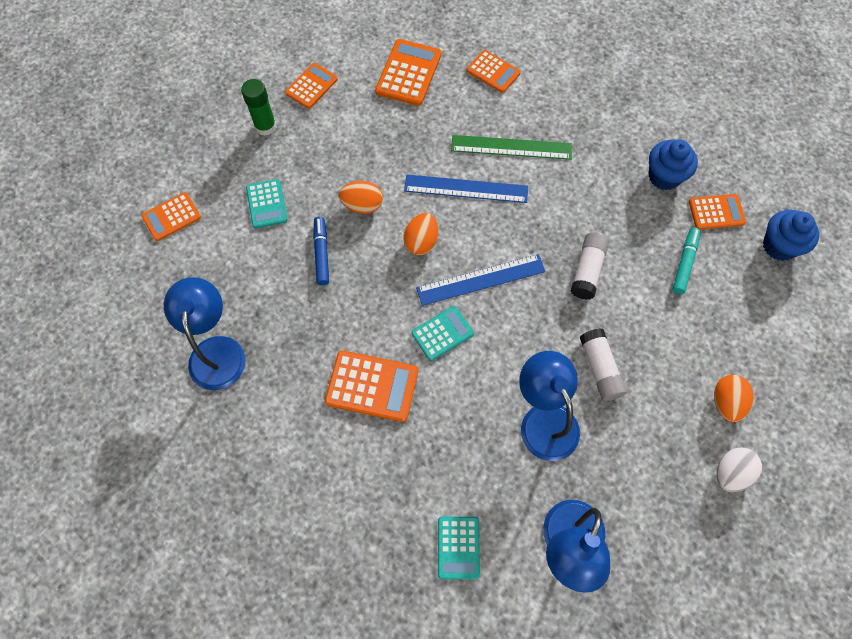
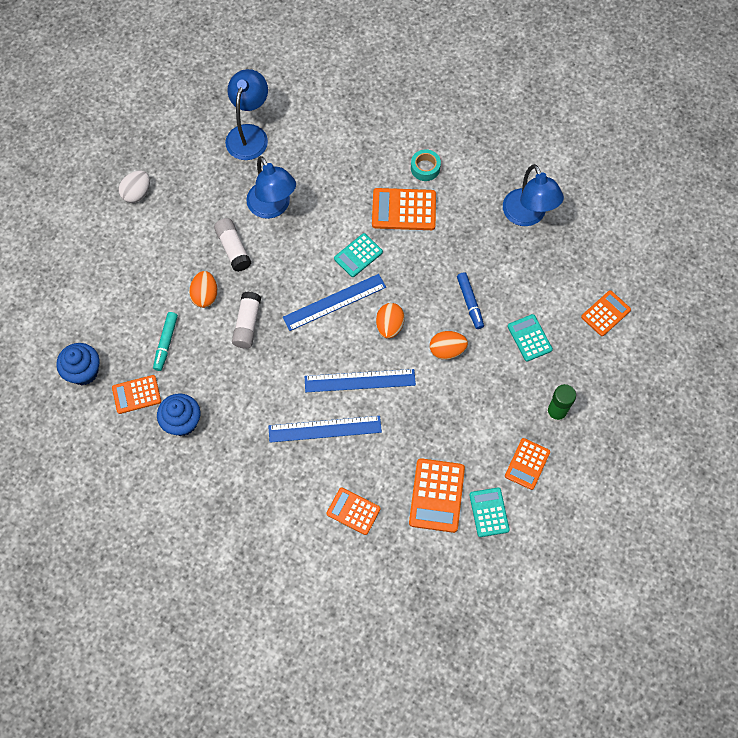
camera: 170 degrees right, 0 degrees up
(329, 443) = (425, 168): none -> turquoise tape
(458, 547) = (323, 122): turquoise calculator -> turquoise calculator (489, 512)
(511, 147) = (325, 429): green ruler -> blue ruler
(726, 402) = (137, 239): orange egg -> orange egg (205, 295)

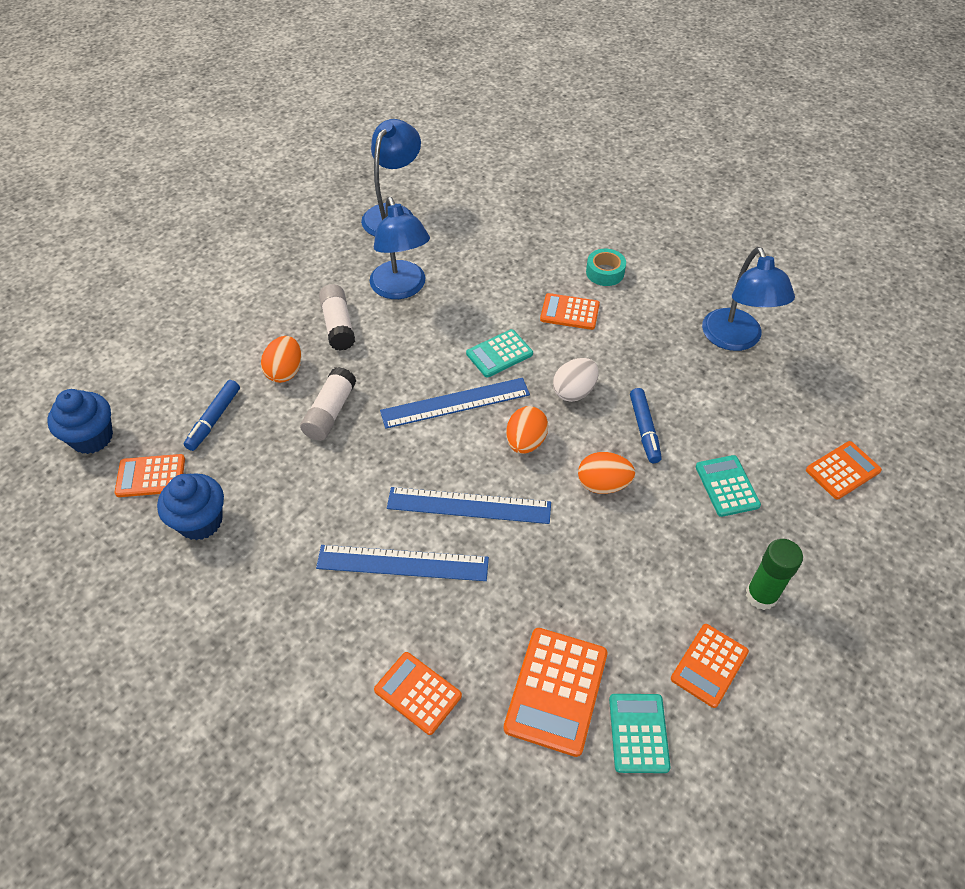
camera: 10 degrees right, 15 degrees down
(137, 193) = (239, 254): white egg -> white egg (574, 391)
(166, 343) = (214, 419): turquoise marker -> blue marker
(404, 210) = (569, 312): orange calculator -> orange calculator, size x0.66

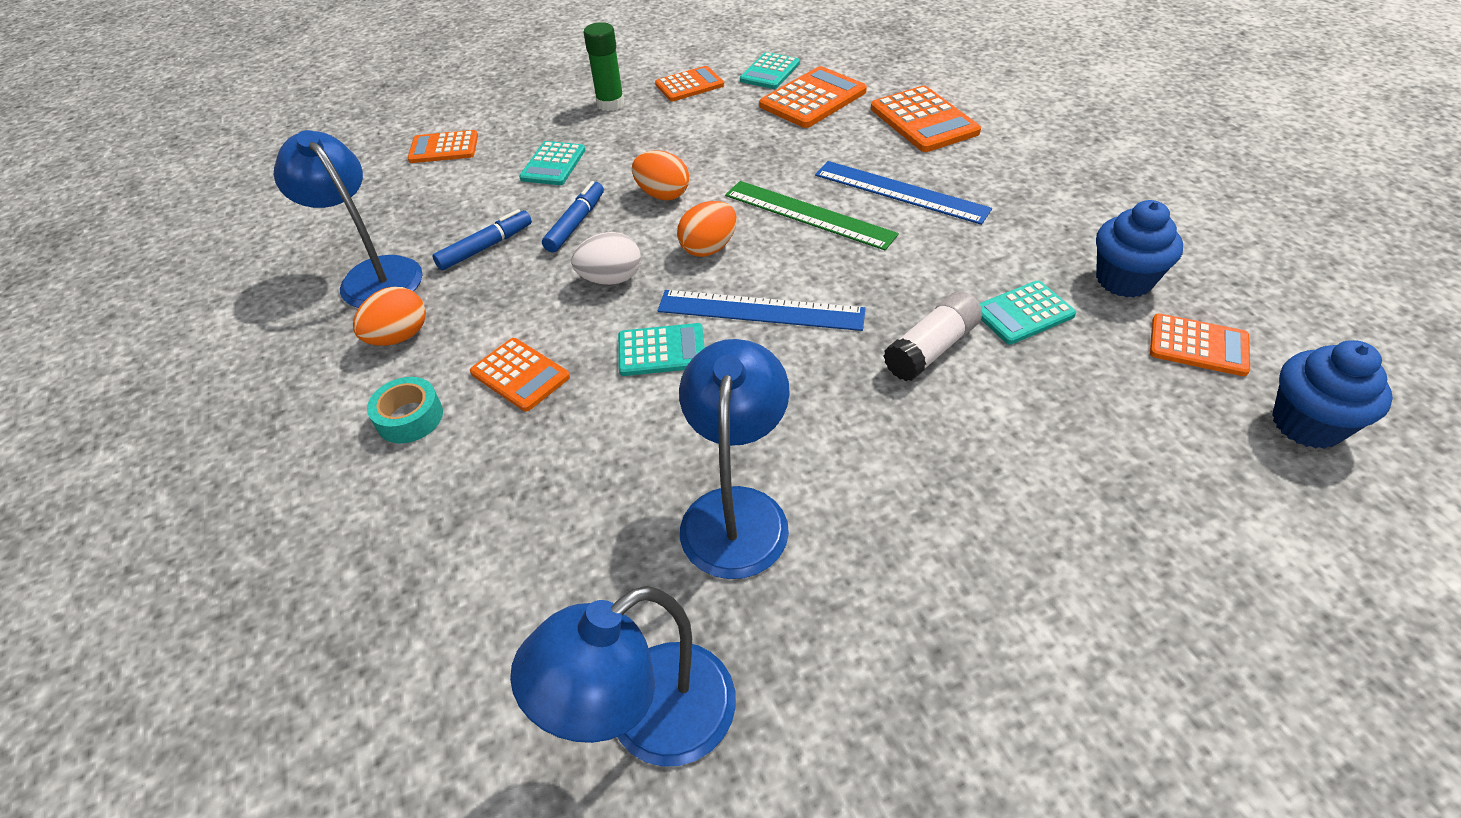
camera: 150 degrees left, 5 degrees down
(214, 419) = (1106, 392): blue marker -> blue marker (486, 247)
(273, 463) = (1023, 313): none -> turquoise calculator
(285, 371) = (985, 428): orange egg -> orange egg (399, 337)
(338, 325) = (875, 479): white glue stick -> none
(418, 693) = (923, 120): orange calculator -> orange calculator, size x1.52
(469, 505) = (808, 214): blue ruler -> green ruler
(735, 339) = (373, 274): blue lamp -> blue lamp turned 60 degrees counterclockwise

